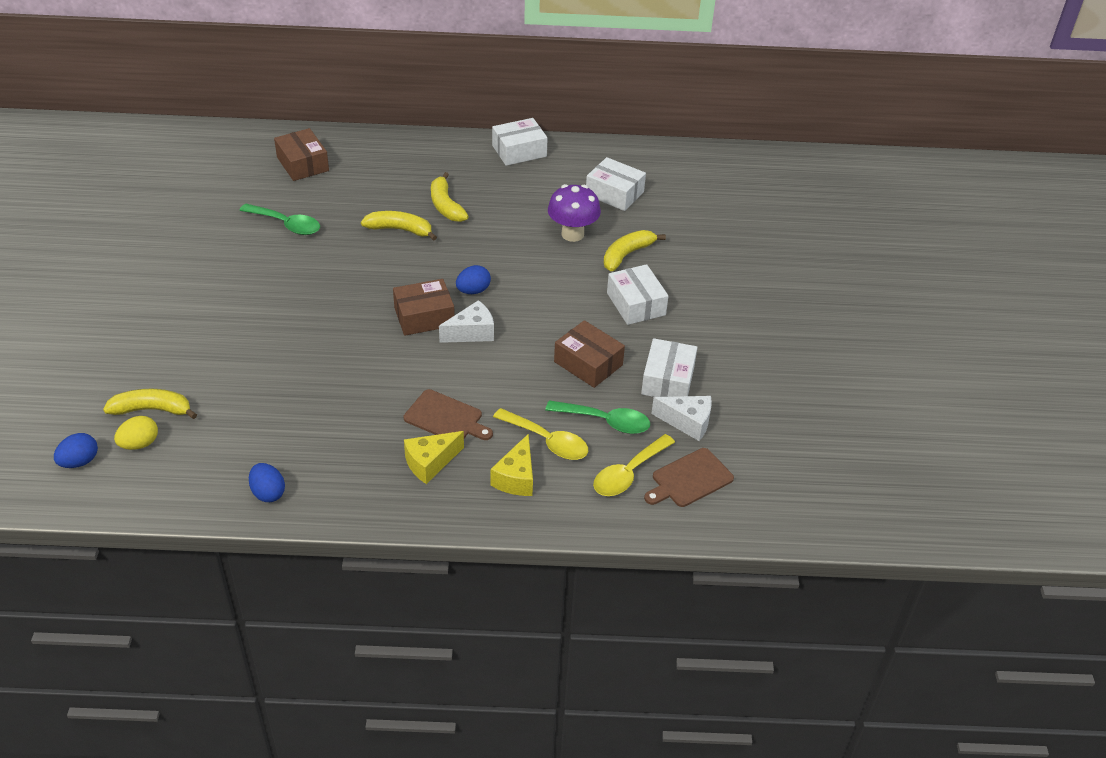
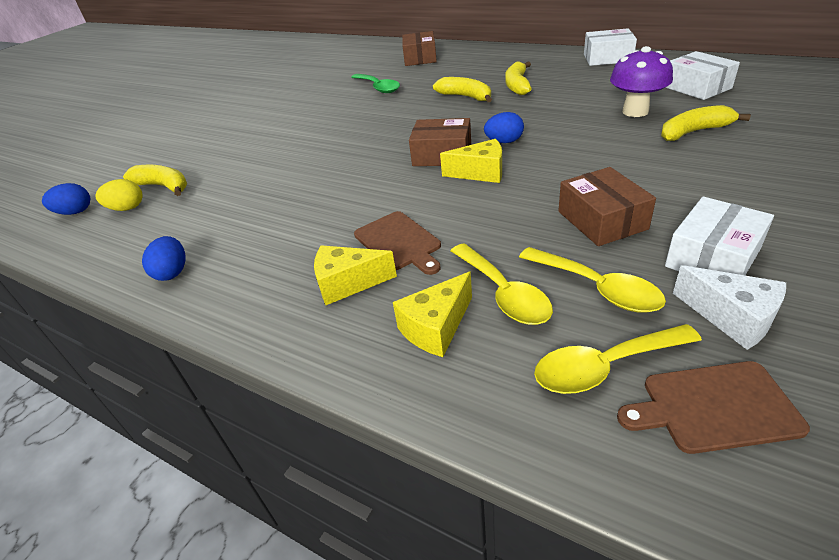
camera: 35 degrees right, 5 degrees down
(472, 332) = (480, 173): white cheese -> yellow cheese
(605, 421) = (596, 288): green spoon -> yellow spoon
(636, 304) = (690, 173): white box -> none

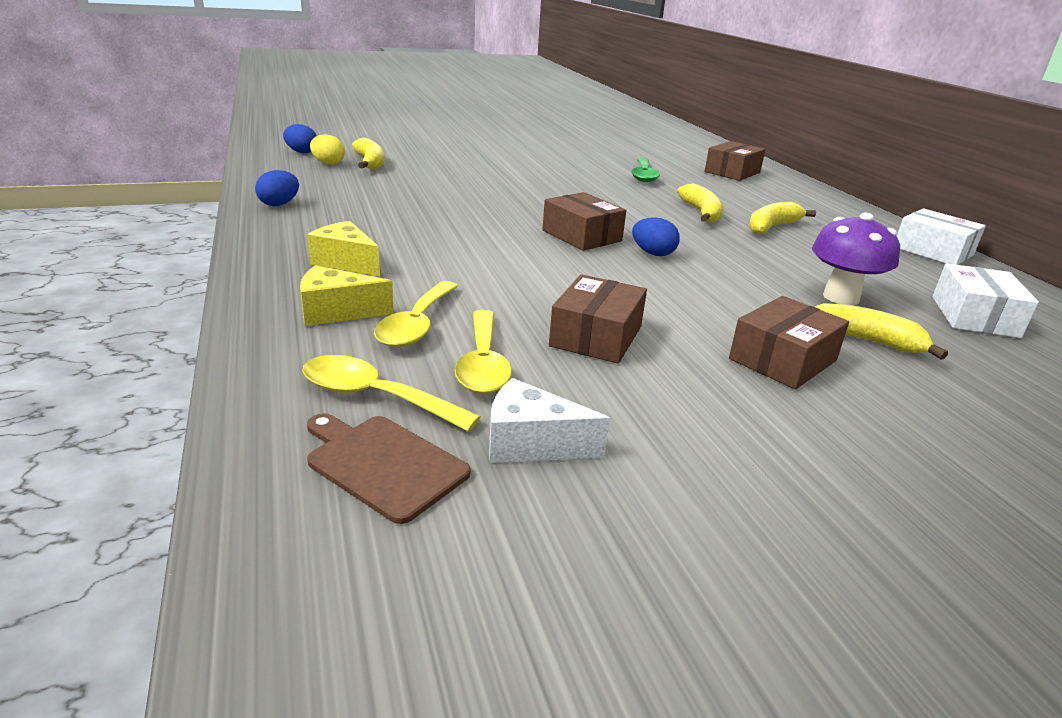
camera: 35 degrees right, 10 degrees down
(399, 242) = (425, 262): brown cutting board -> none
(480, 173) = (581, 260): yellow cheese -> none
(695, 168) = (782, 360): none -> brown box
(712, 257) = (621, 410): white box -> none
(731, 318) = (531, 444): white cheese -> white cheese turned 105 degrees clockwise

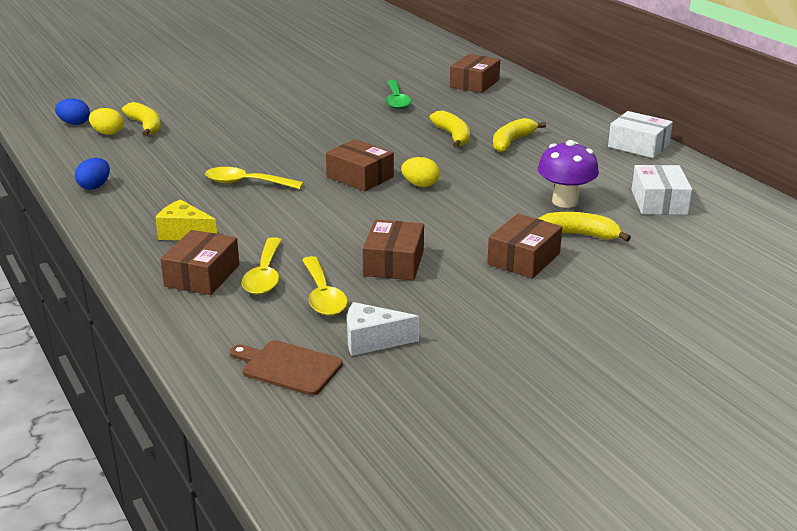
camera: 10 degrees left, 0 degrees up
(336, 312) = (202, 275): yellow cheese -> brown box
(376, 397) = (263, 329): yellow spoon -> yellow spoon (247, 183)
(653, 253) = (420, 185): blue egg -> yellow egg

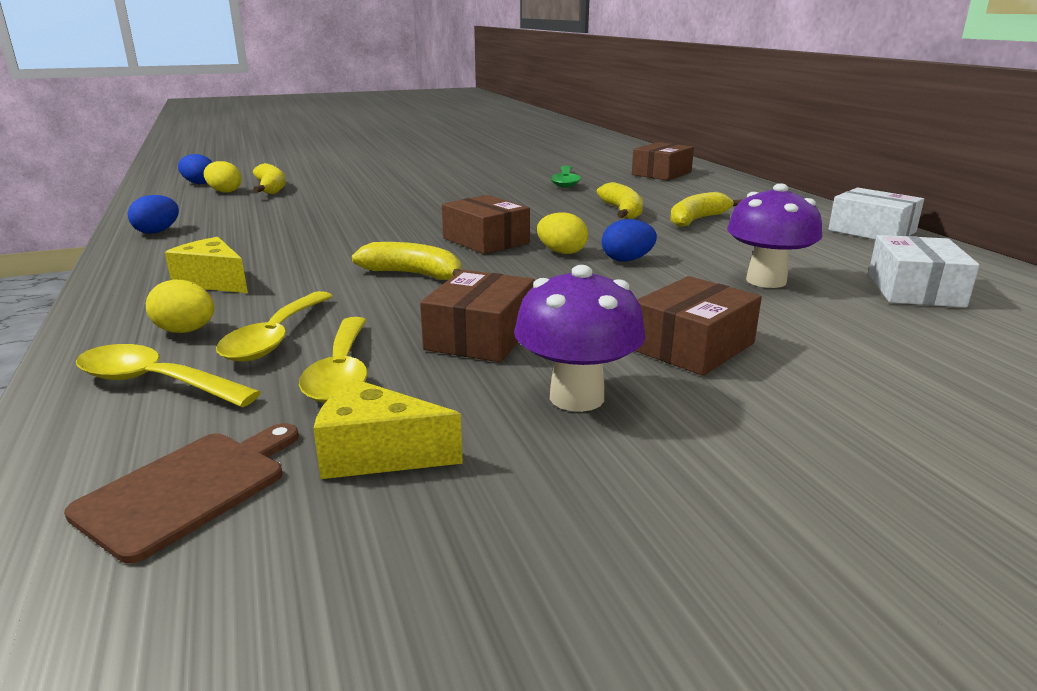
camera: 10 degrees right, 5 degrees down
(202, 275) = (186, 331): brown box -> yellow egg
(247, 183) = (339, 238): yellow spoon -> yellow spoon (155, 382)
(288, 367) = (189, 489): brown cutting board -> brown cutting board turned 90 degrees clockwise
(372, 341) = (377, 454): white cheese -> yellow cheese
(465, 299) = (576, 397): none -> purple mushroom
(468, 189) = (627, 260): none -> blue egg
(578, 235) = (787, 321): yellow banana -> yellow banana (414, 274)

